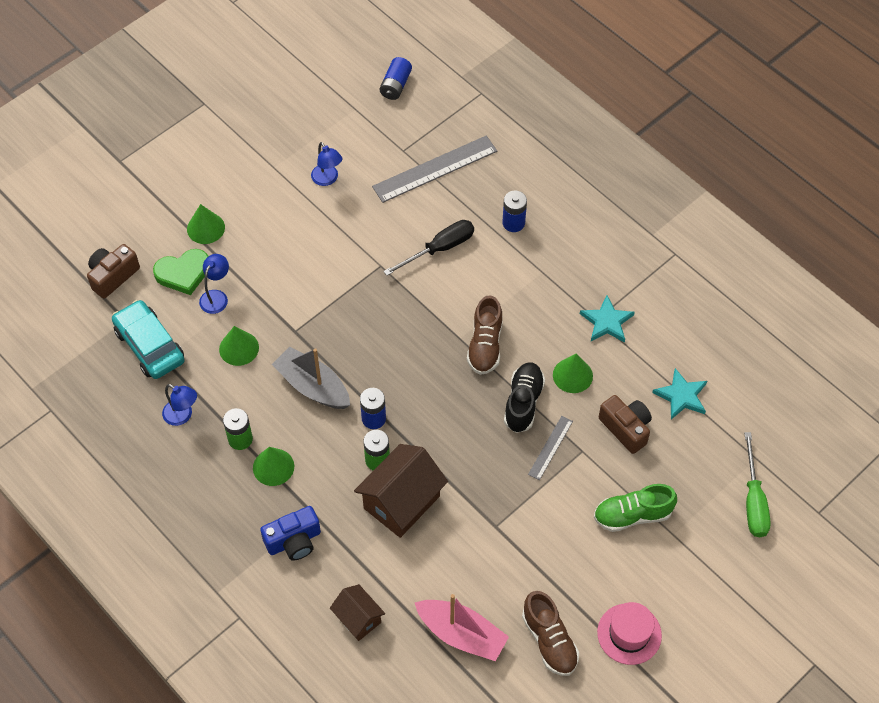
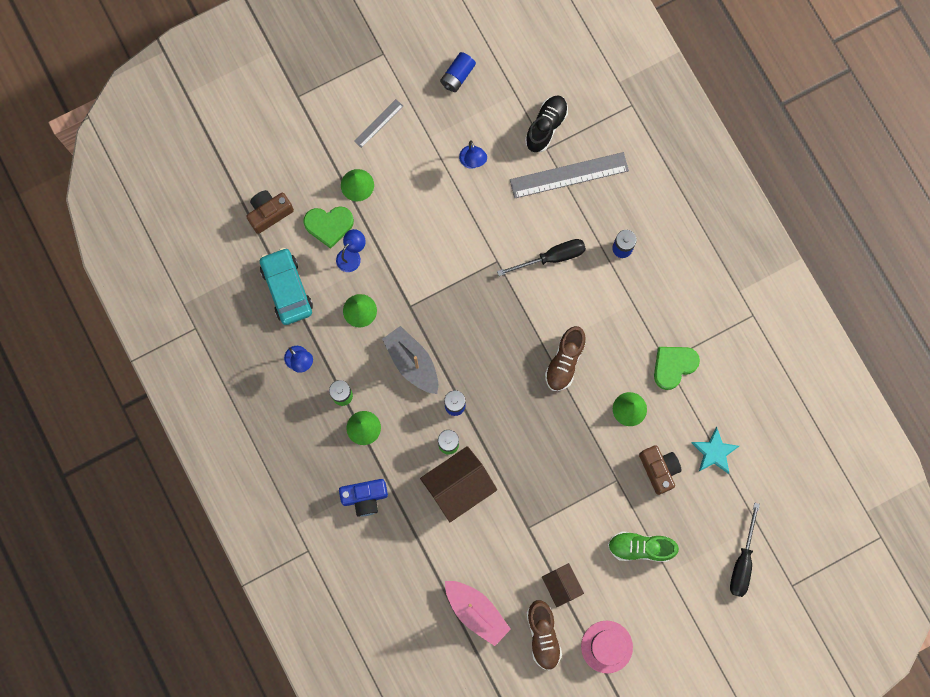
camera: 15 degrees right, 20 degrees up
(358, 619) = (399, 577): brown house -> brown house (561, 585)
(395, 85) = (557, 77): blue battery -> blue battery (457, 76)
(523, 403) = (581, 423): black shoe -> black shoe (546, 127)
(550, 447) = (591, 470): grey ruler -> grey ruler (378, 123)
(607, 322) = (673, 366): turquoise star -> green heart
(753, 501) = (742, 561): green screwdriver -> black screwdriver

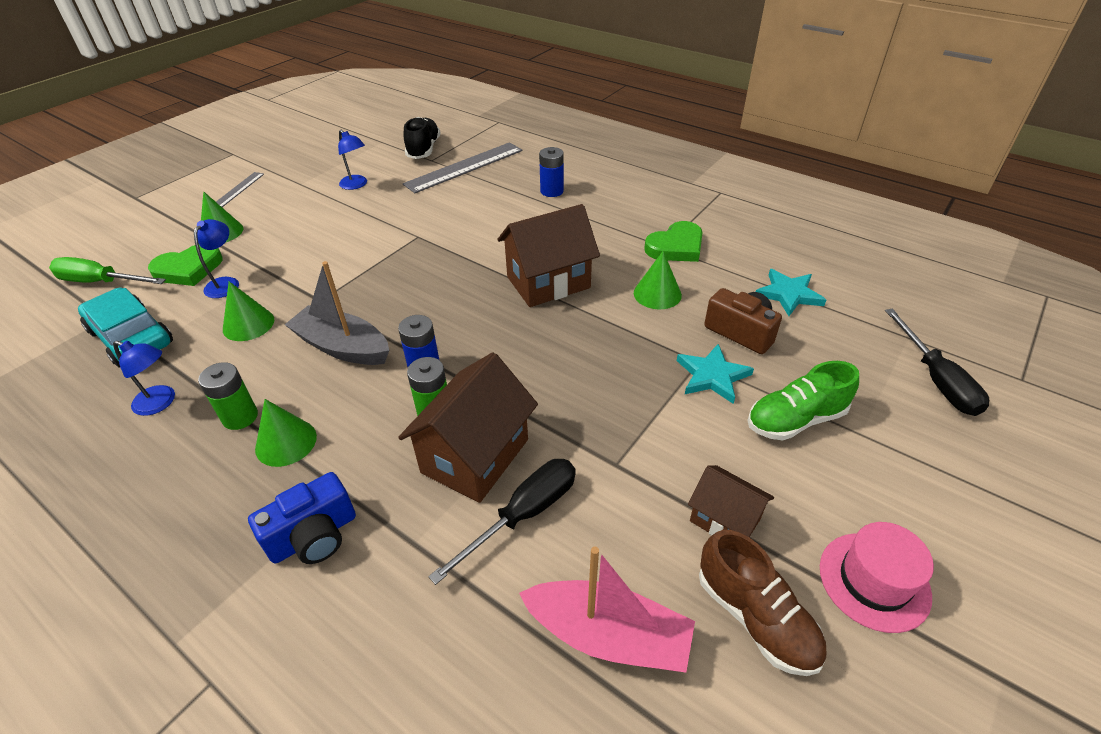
camera: 25 degrees left, 35 degrees down
(269, 213) = (101, 282): brown camera -> green screwdriver
(457, 76) = (317, 146): blue battery -> none
(551, 257) = (480, 217): black screwdriver -> black screwdriver (523, 515)
(564, 362) = (548, 282): brown shoe -> brown house
(617, 495) = (712, 376): none -> turquoise star
(673, 366) = (676, 247): green heart -> green heart turned 150 degrees counterclockwise

